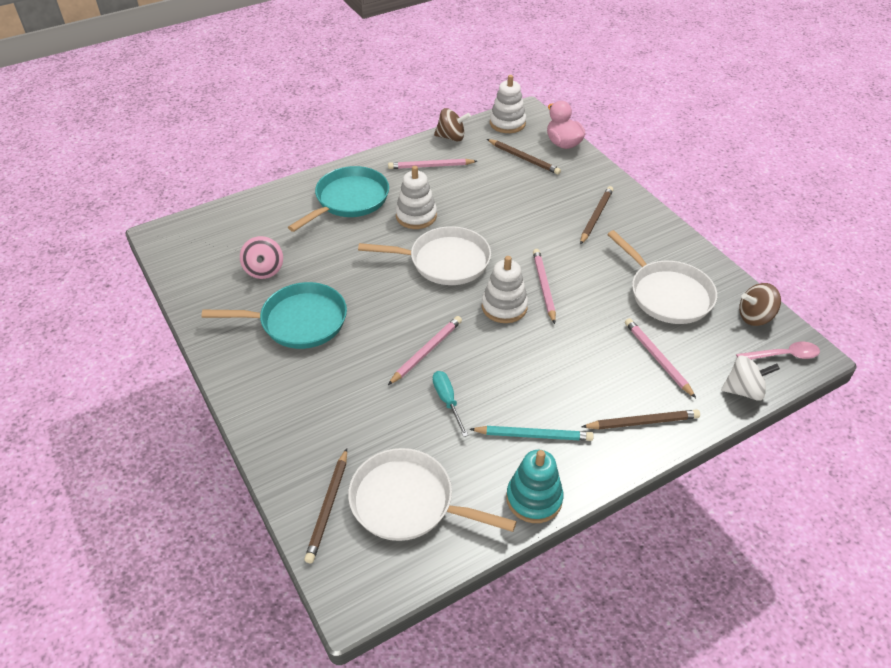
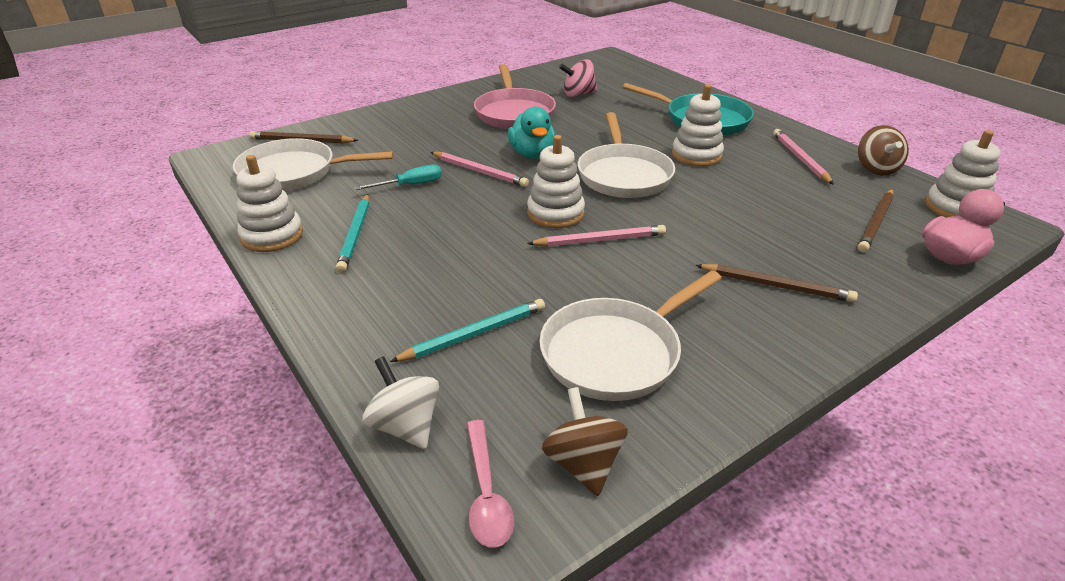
camera: 85 degrees right, 10 degrees down
(298, 321) = (514, 113): turquoise pan -> pink pan
(397, 314) = (532, 154): none -> turquoise duck
(408, 502) = (294, 172): white pan -> white pan turned 105 degrees counterclockwise
(534, 499) = (272, 236): turquoise stacking toy -> white stacking toy
(642, 422) = (359, 314): brown pencil -> none
(657, 358) = (474, 334): pink pencil -> turquoise pencil
(744, 390) = (405, 425): white spinning top -> white spinning top turned 150 degrees clockwise

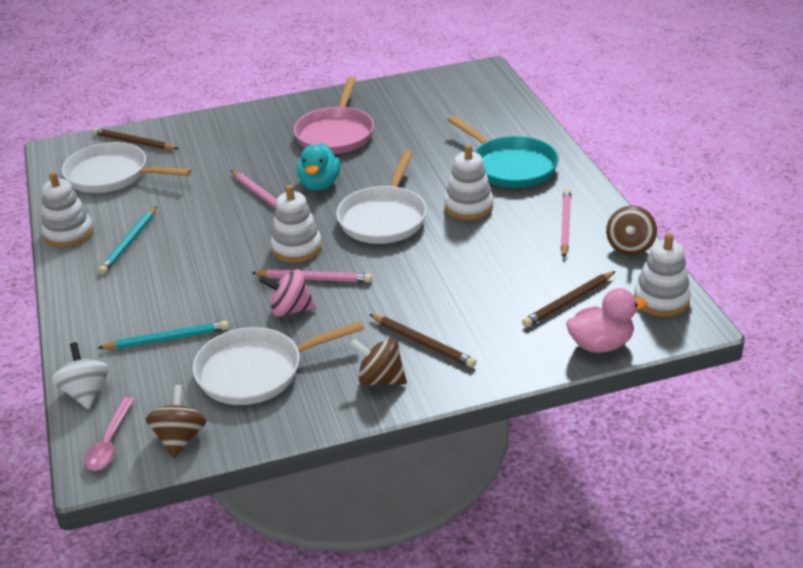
camera: 20 degrees right, 0 degrees up
(410, 185) = (197, 202): turquoise screwdriver -> none
(578, 94) = (414, 118): pink spinning top -> pink spinning top (290, 310)
(768, 334) = (380, 379): none -> brown spinning top

